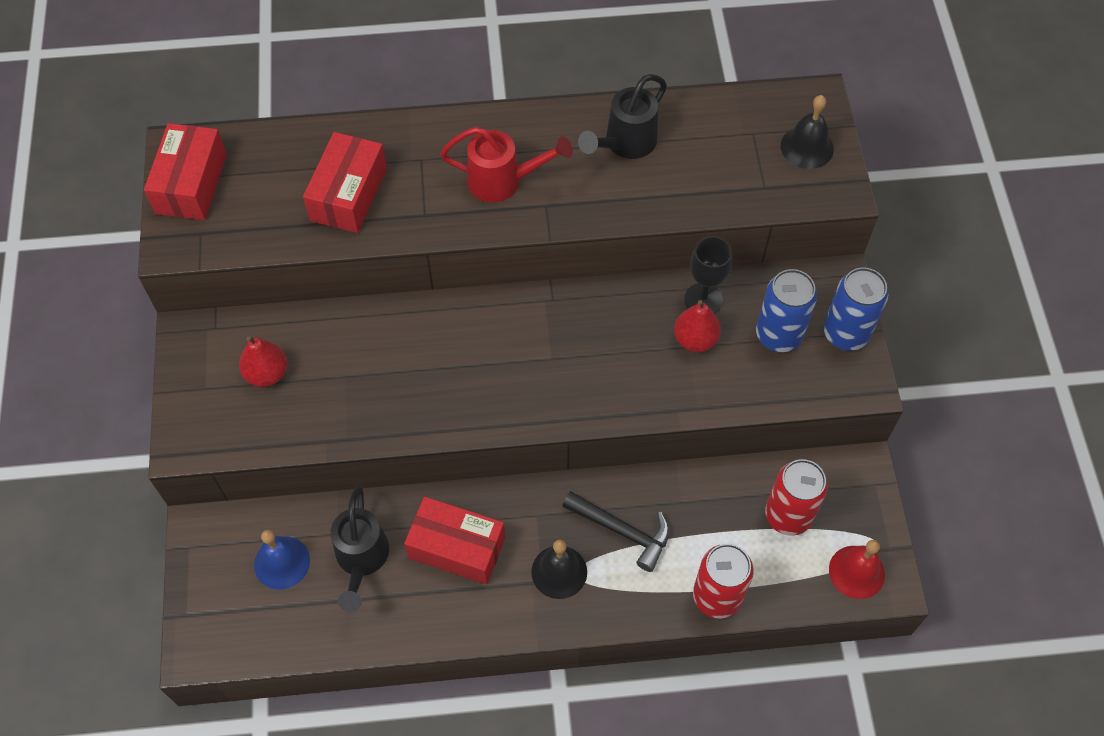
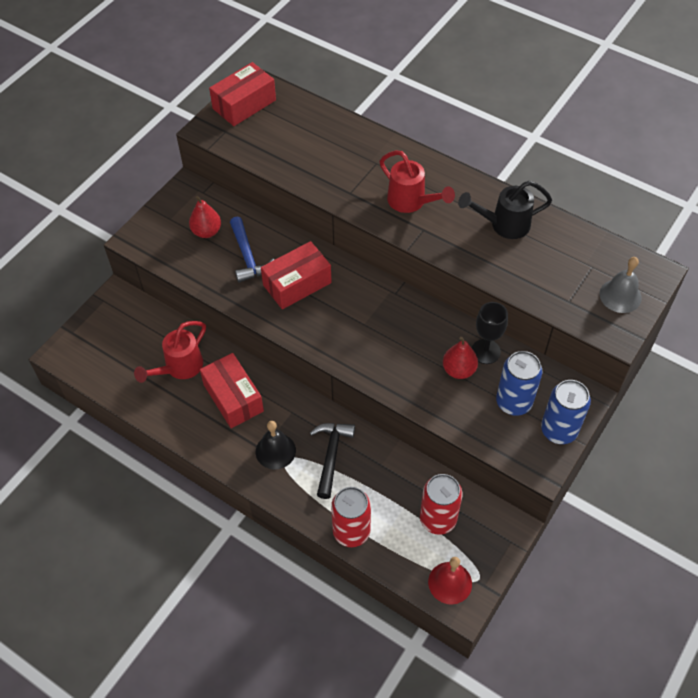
camera: 40 degrees right, 5 degrees down
(282, 562) = (140, 340): blue bell -> none
(346, 370) = (247, 256): none -> blue hammer
(348, 194) = (319, 158): red box -> red box (297, 284)
(361, 559) = (179, 368): black watering can -> red watering can
(622, 531) = (331, 455): black hammer -> black hammer turned 150 degrees counterclockwise
(807, 147) = (620, 296): black bell -> grey bell

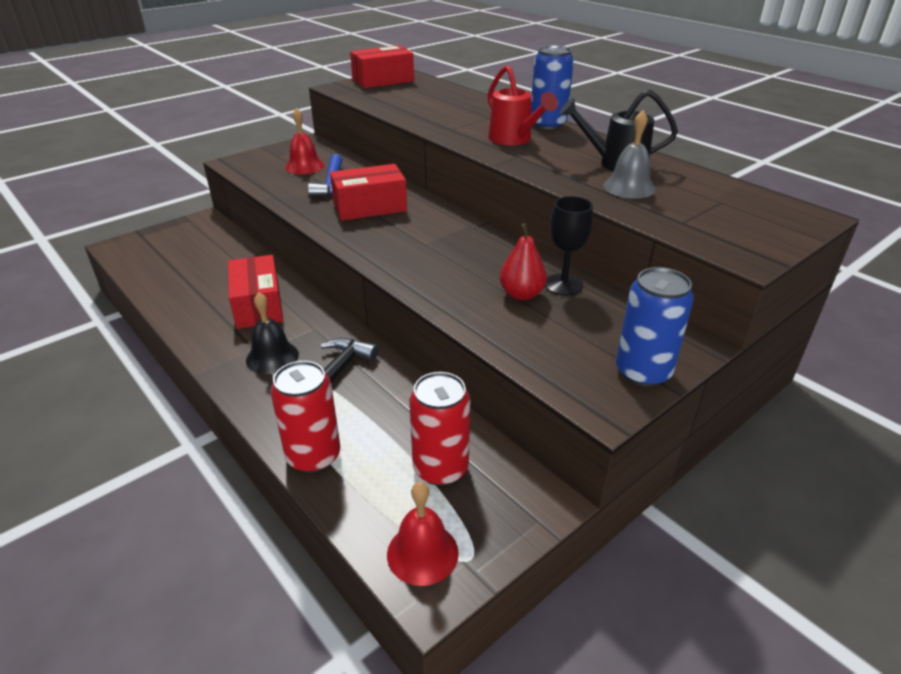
camera: 15 degrees right, 20 degrees down
(179, 368) = (221, 274): red watering can -> none
(206, 231) = (304, 166): red pear -> red bell
(514, 402) = (585, 334): blue can -> blue can (548, 124)
(620, 296) = (757, 227): grey bell -> grey bell (629, 187)

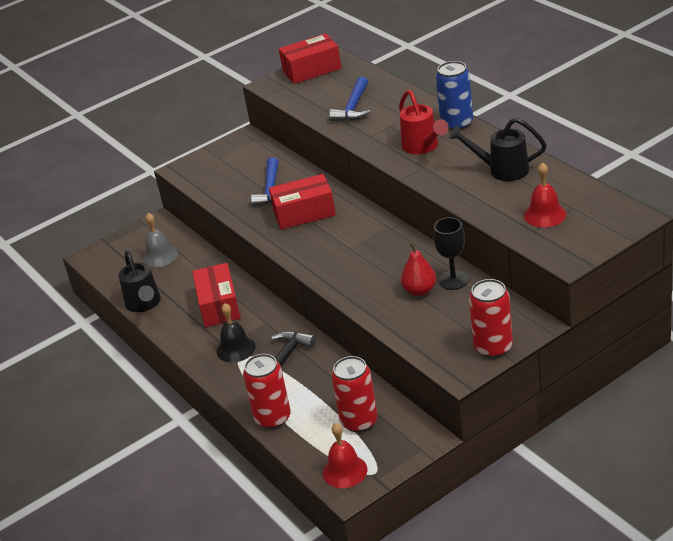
camera: 10 degrees right, 0 degrees up
(166, 298) = (144, 304): none -> black watering can
(304, 166) = (245, 169): red bell -> red bell (545, 215)
(429, 107) = (353, 107): none -> blue hammer
(629, 187) = (504, 197): grey bell -> grey bell (160, 256)
(643, 372) = (493, 347): blue can -> red can

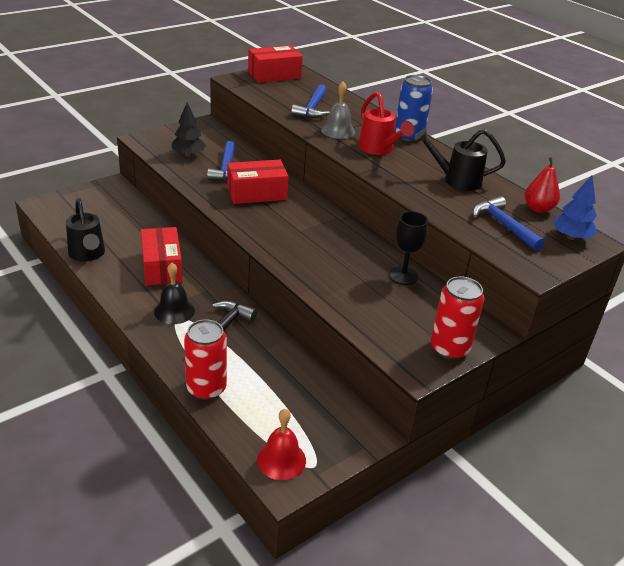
camera: 10 degrees left, 0 degrees up
(160, 256) = (110, 214): grey bell -> grey bell (338, 130)
(230, 179) = (188, 154): none -> black tree
(359, 421) = (298, 405): red can -> none
(419, 291) = (370, 281): red pear -> red pear (538, 208)
(545, 215) = (504, 225): red bell -> blue hammer
(613, 216) = (571, 237): none -> blue tree

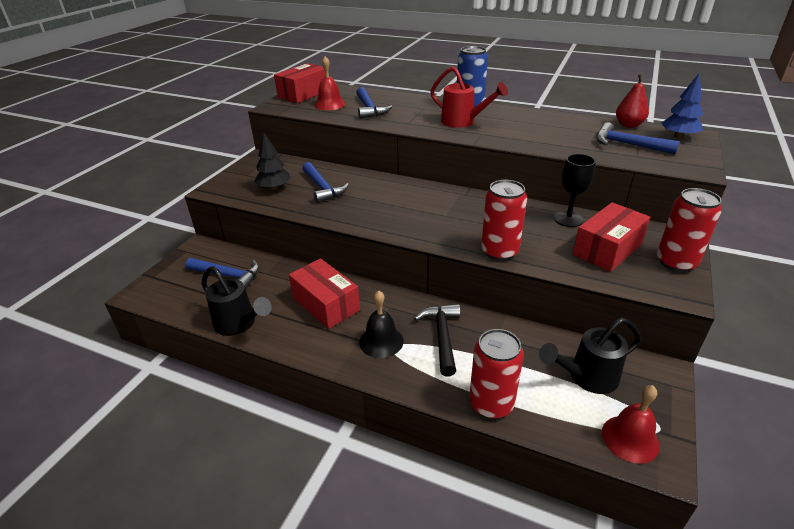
camera: 25 degrees left, 0 degrees up
(113, 216) = (228, 275): none -> blue hammer
(257, 193) = (373, 198): red box -> red box (607, 249)
(284, 93) = (330, 104): none -> red bell
(306, 276) = (499, 251): none -> red can
(338, 130) = (412, 118): grey bell -> none
(456, 180) = (548, 125): black watering can -> black watering can (587, 377)

